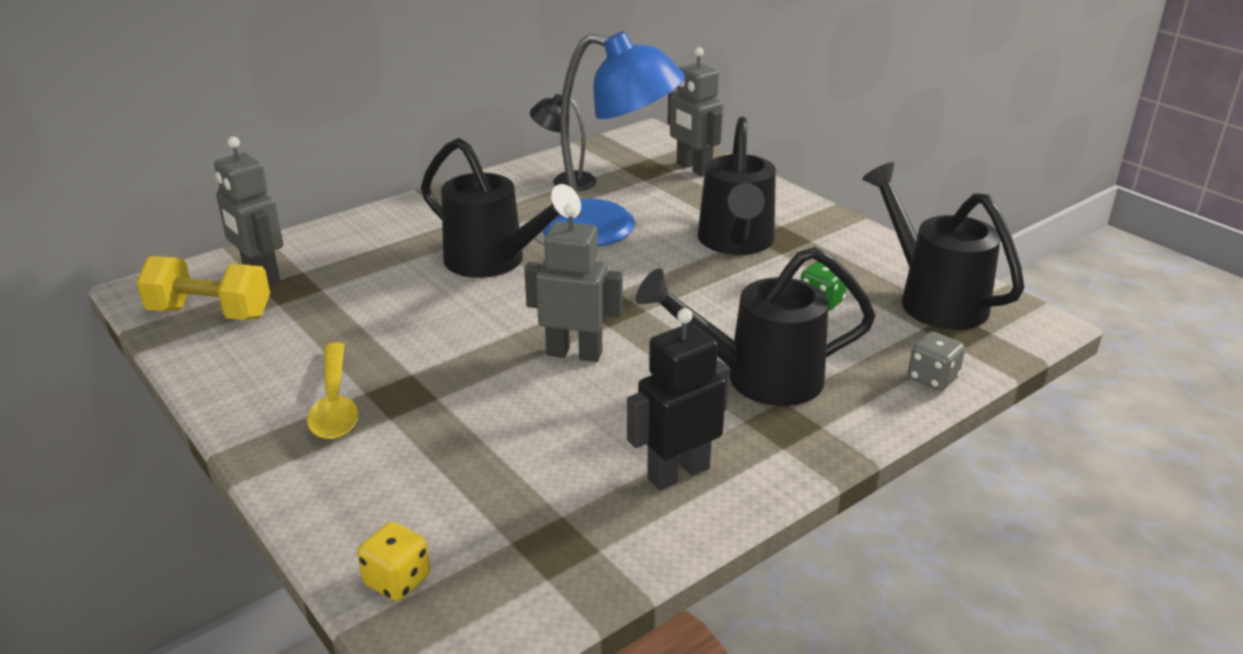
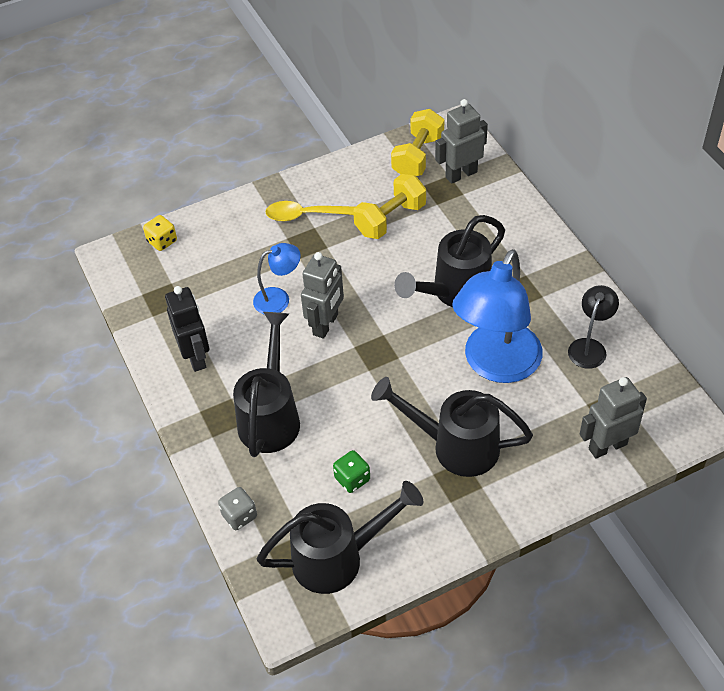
camera: 105 degrees right, 20 degrees up
(351, 323) = (390, 219): none -> yellow dumbbell
(530, 404) = (279, 299): none -> blue lamp

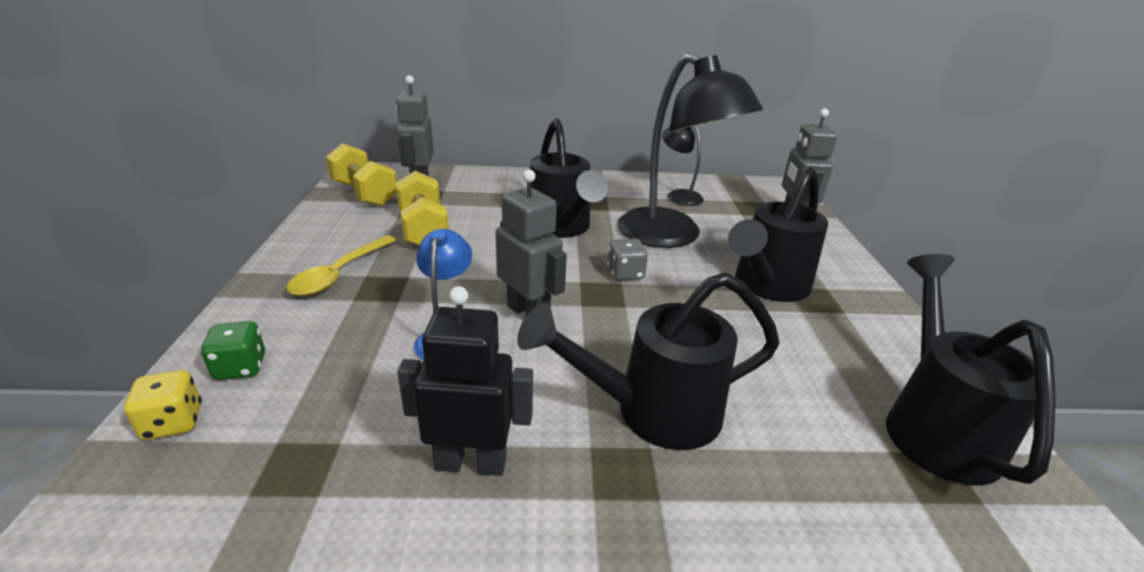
camera: 70 degrees left, 20 degrees down
(239, 516) = (848, 518): grey dice -> grey dice (625, 274)
(271, 416) = (652, 412): black watering can -> black watering can turned 45 degrees counterclockwise
(352, 479) = (796, 371): green dice -> green dice (240, 367)
(496, 365) = (671, 236): blue lamp -> black lamp

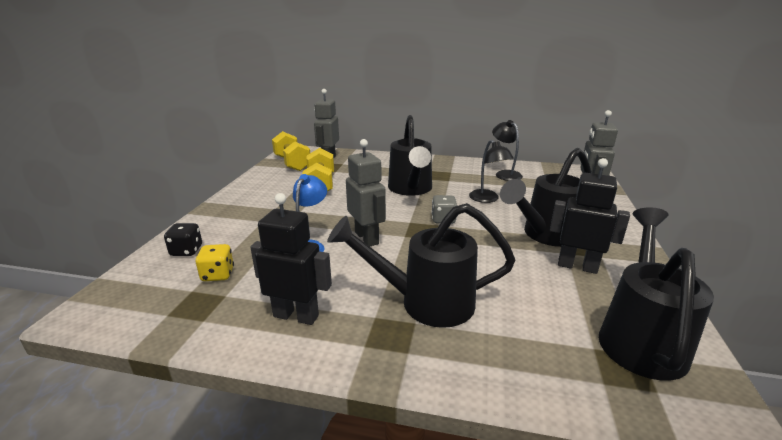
camera: 15 degrees right, 5 degrees down
(173, 422) = (142, 274): yellow dice -> yellow dice (218, 275)
(240, 367) = (186, 251): green dice -> black dice
(340, 274) = (260, 206): yellow spoon -> none
(671, 236) = (487, 199): black lamp -> black lamp, size x0.49
(822, 329) = (577, 266): none -> black robot

